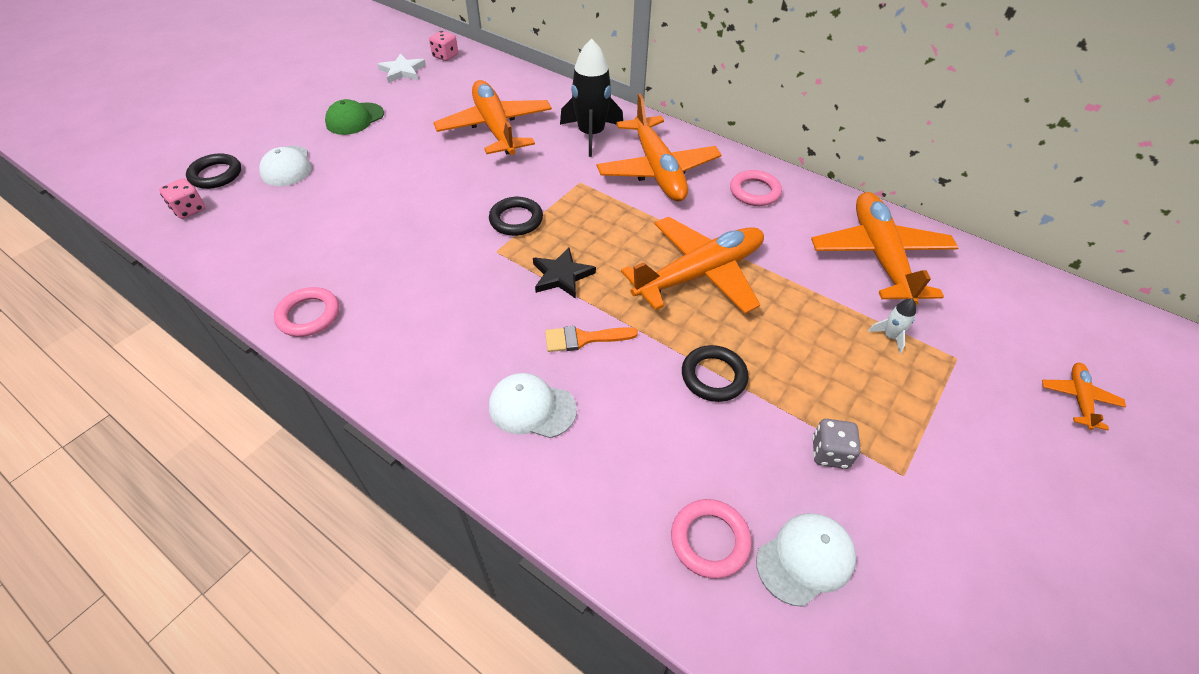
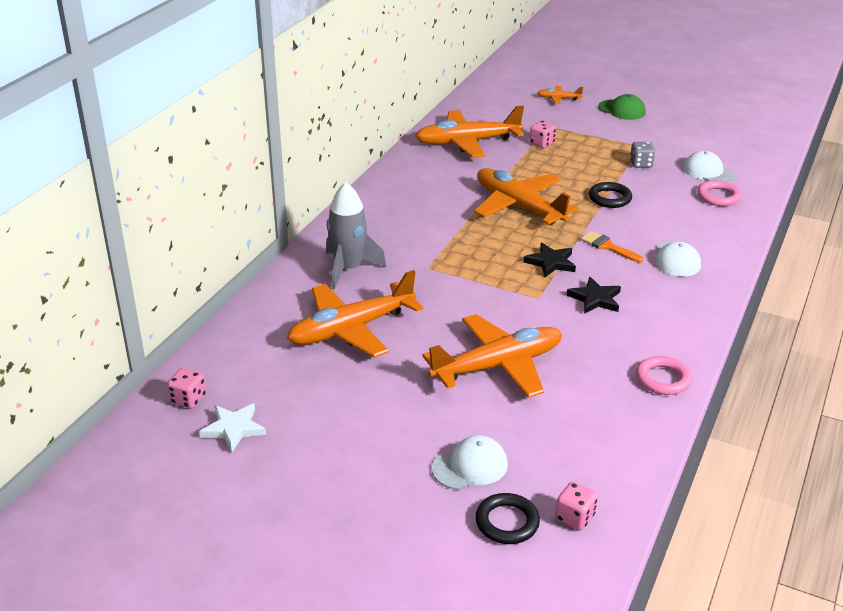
camera: 100 degrees left, 15 degrees down
(355, 119) = (358, 440): green cap -> green cap (621, 110)
(475, 297) = (595, 299): none -> black star
(516, 220) = (494, 293): black ring -> none
(583, 339) = (608, 246): orange brush -> orange brush turned 150 degrees clockwise
(591, 134) = (348, 269): black rocket -> grey rocket
(657, 170) = (395, 230): orange plane -> orange plane (497, 366)
(754, 191) = (410, 186): pink ring -> none
(889, 336) = (542, 143): white rocket -> pink dice

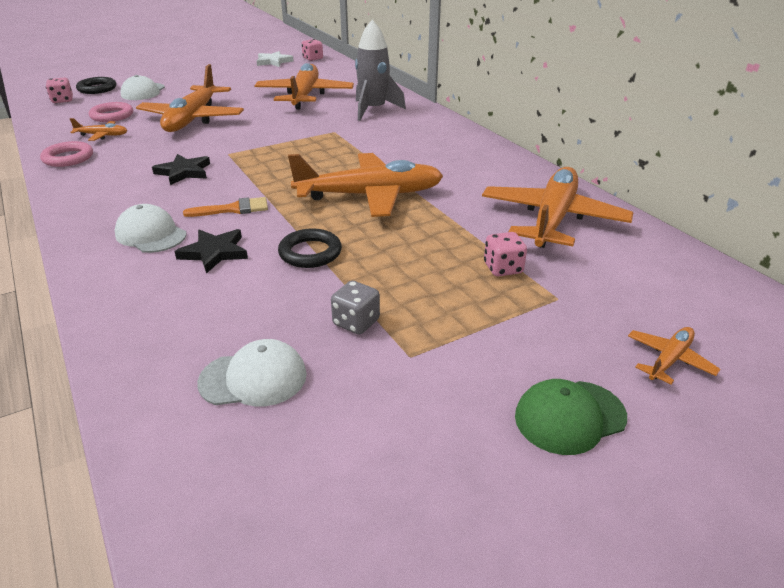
camera: 125 degrees right, 0 degrees up
(551, 262) = (259, 174): black star -> black star (214, 253)
(604, 397) = (102, 135): none -> orange plane
(718, 196) = (189, 341): pink ring -> pink ring (112, 115)

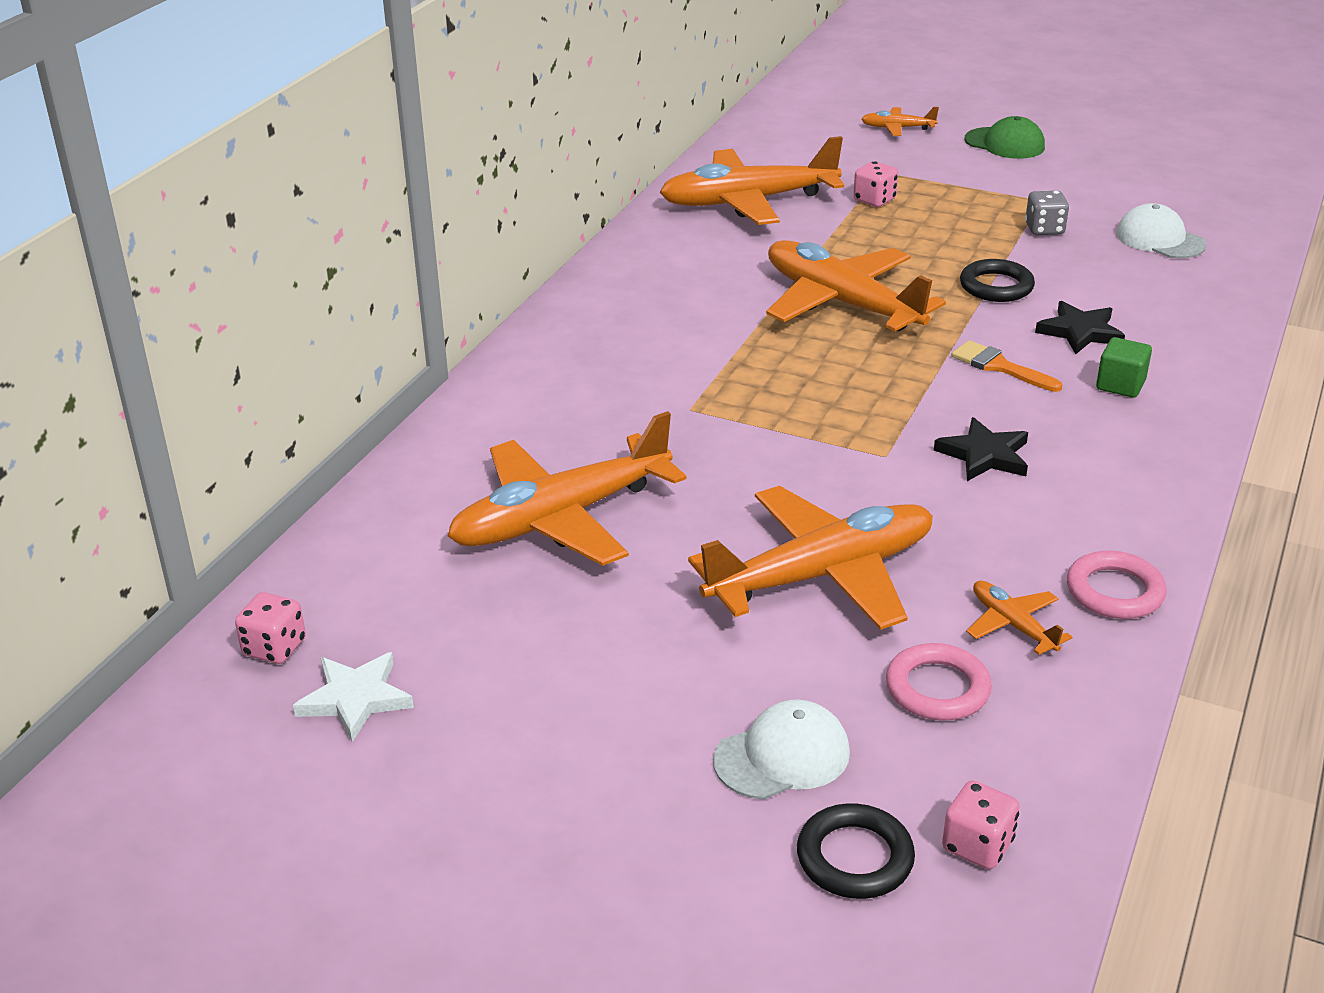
camera: 125 degrees left, 0 degrees up
(151, 234) = (1120, 385): white cap -> green cube
(374, 110) = (553, 415): grey rocket -> none

